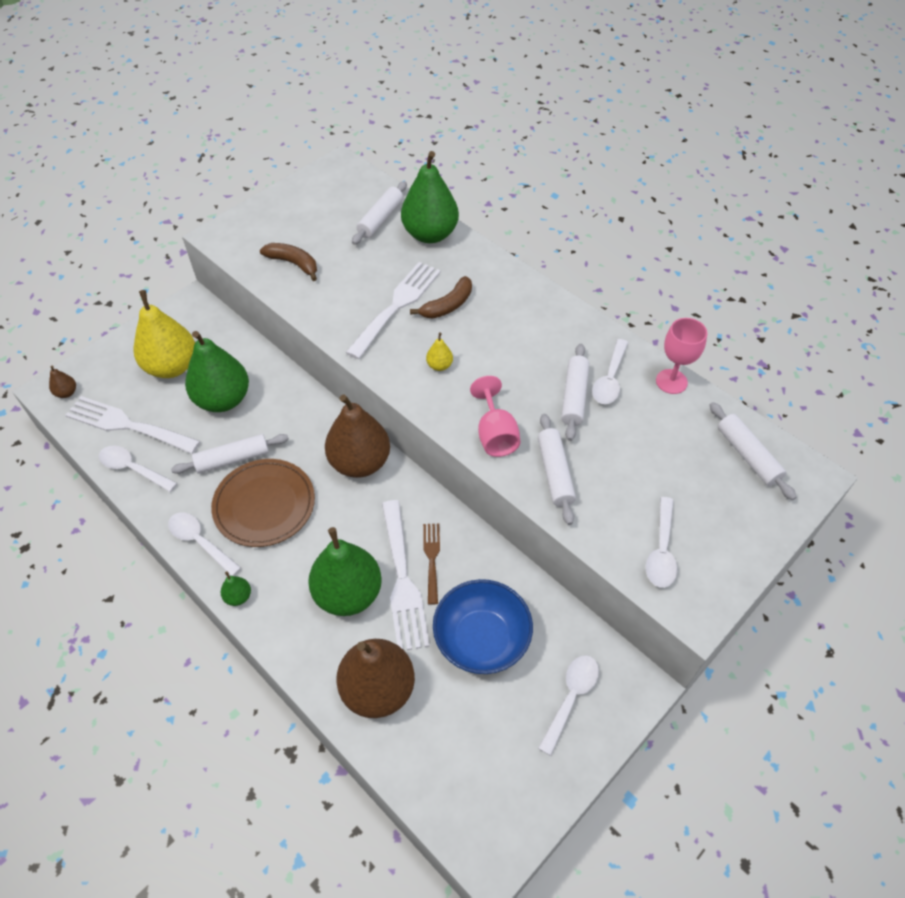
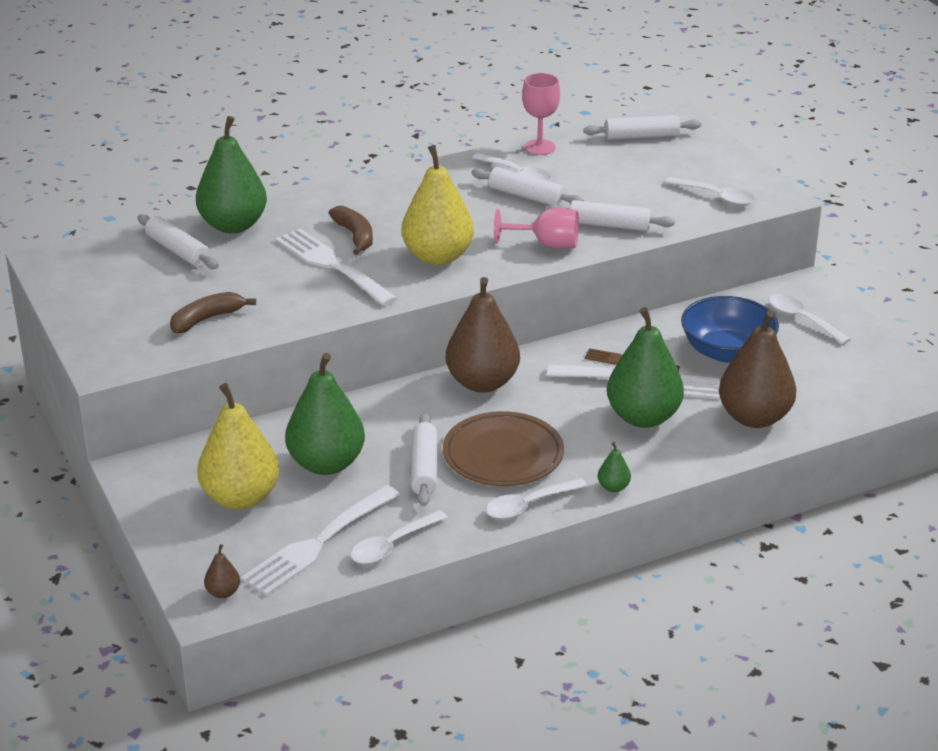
camera: 70 degrees left, 20 degrees down
(439, 365) = (438, 257): yellow pear -> yellow pear, size x2.42

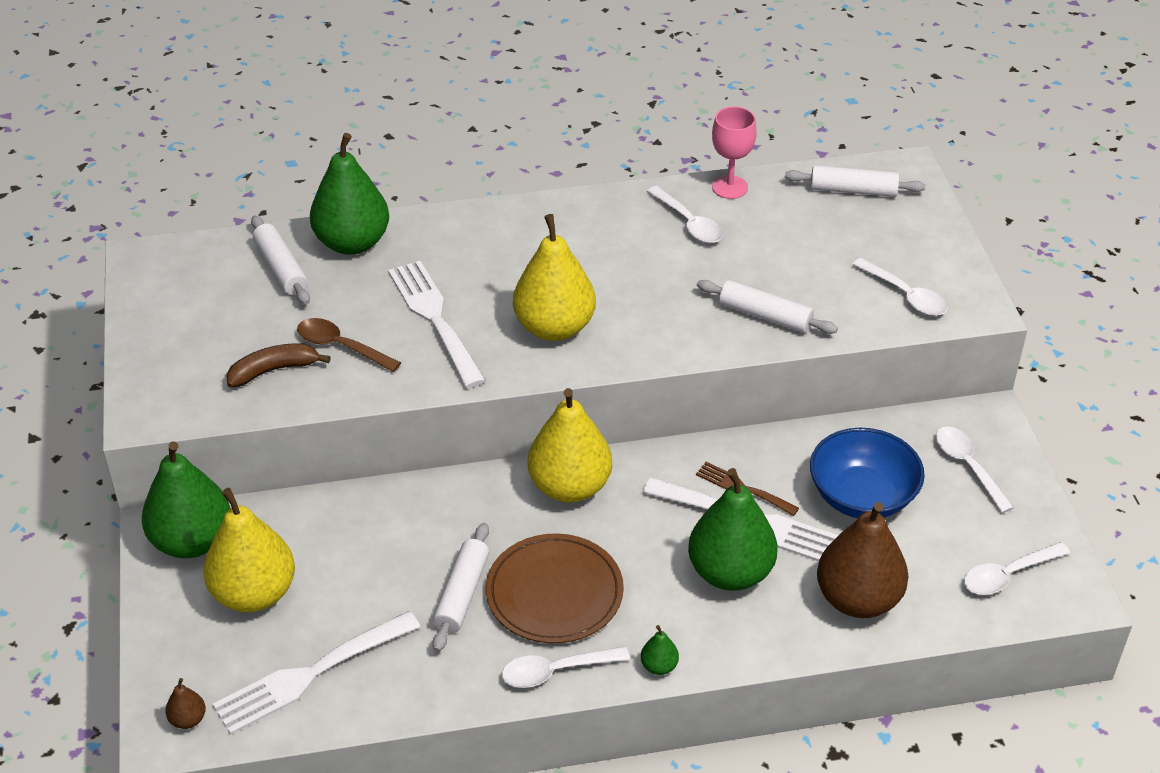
camera: 15 degrees right, 10 degrees up
(259, 295) = (341, 347): none -> brown spoon
(326, 464) = (360, 566): green pear -> green pear (192, 541)
(355, 236) = (476, 281): brown banana -> none
(392, 545) = (388, 695): white spoon -> white spoon (1008, 575)
(482, 383) = (569, 487): brown pear -> yellow pear
(526, 196) = (687, 257): white rolling pin -> none
(546, 245) = (682, 332): pink goblet -> none

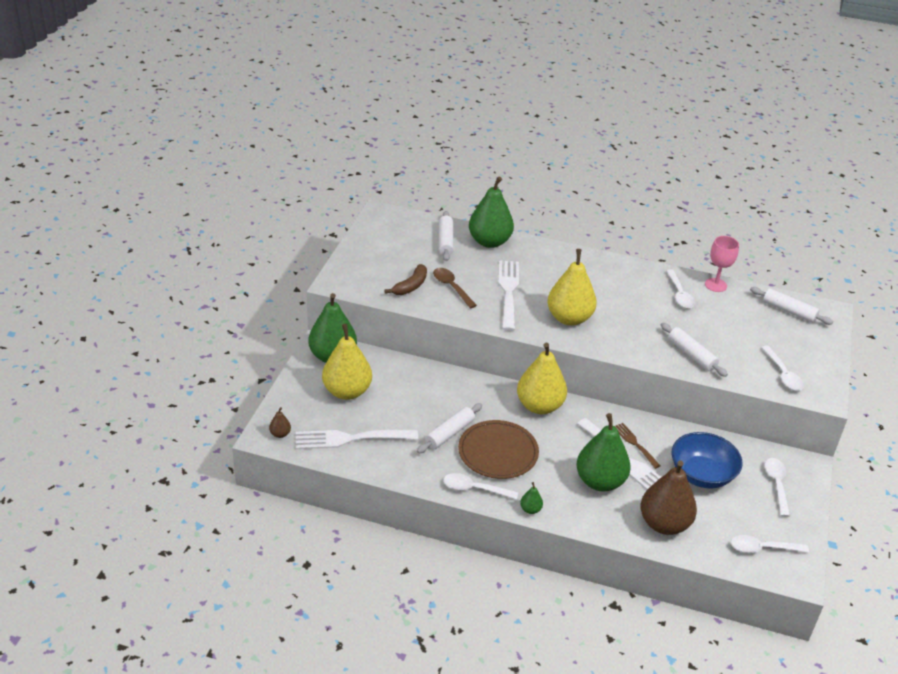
camera: 25 degrees right, 5 degrees down
(273, 370) = (411, 286): brown banana -> brown banana turned 120 degrees clockwise

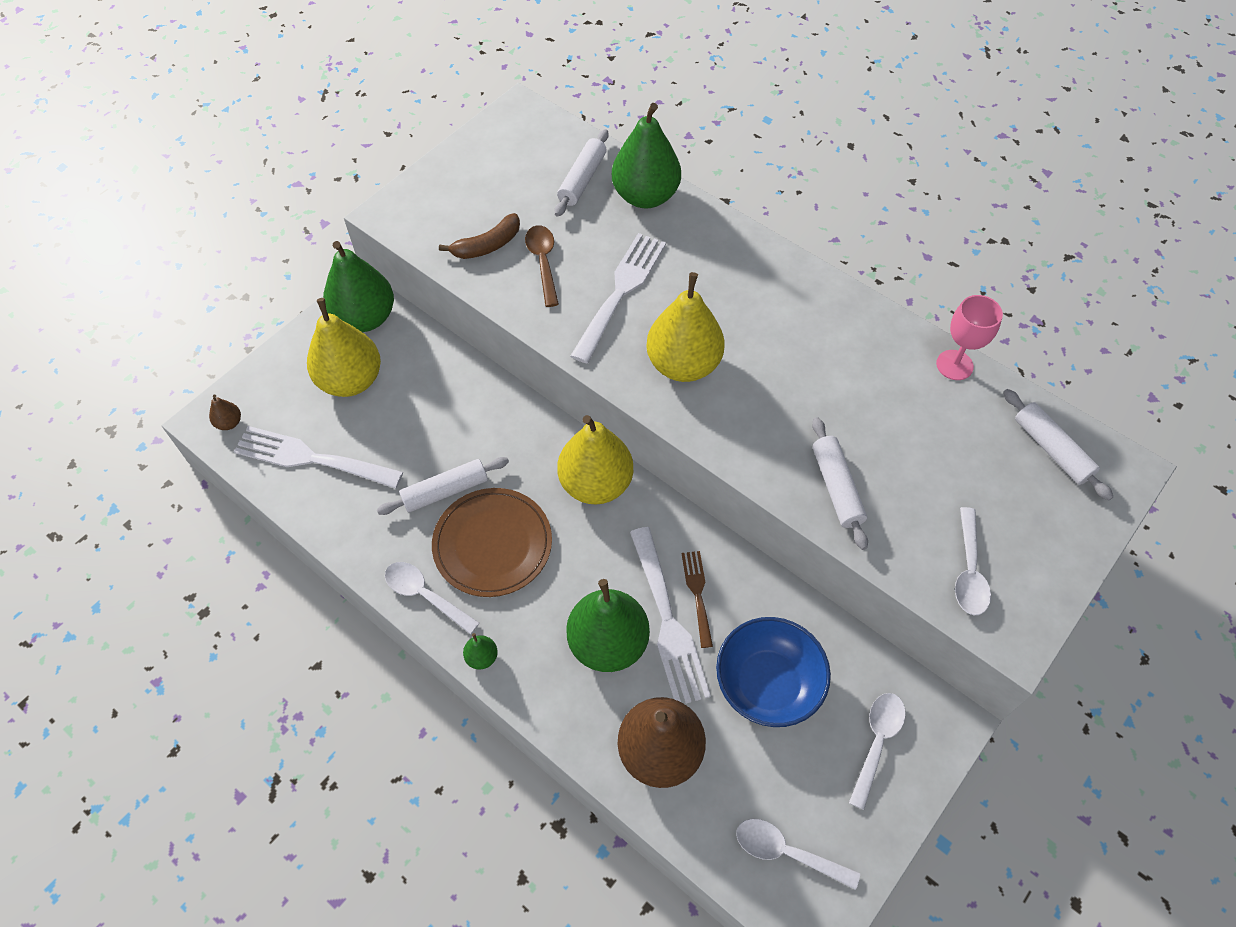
camera: 25 degrees right, 20 degrees up
(679, 294) = (883, 367): white spoon -> none

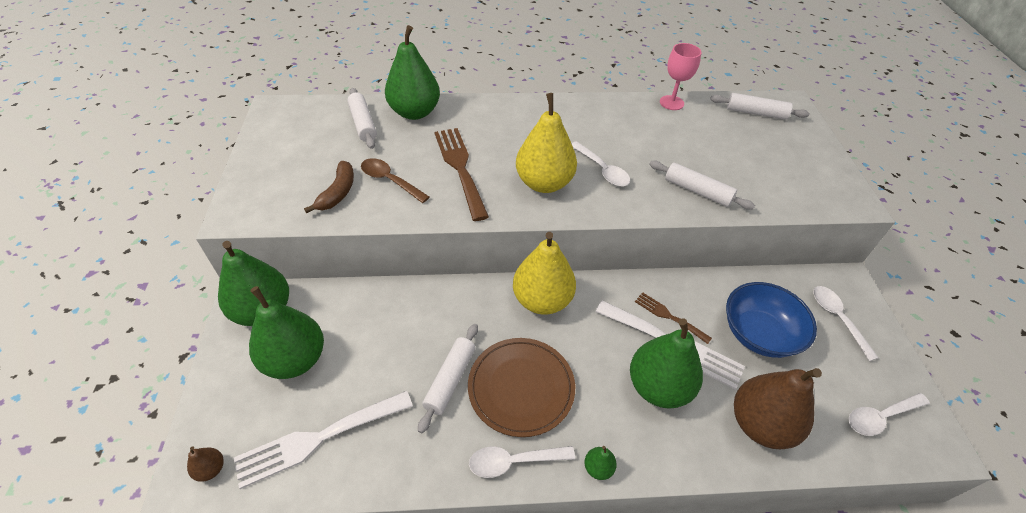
camera: 45 degrees left, 10 degrees down
(351, 380) = (295, 359): yellow pear -> green pear
(620, 291) = (460, 168): white fork -> brown fork
(969, 571) = (800, 187): white spoon -> white spoon (602, 170)

